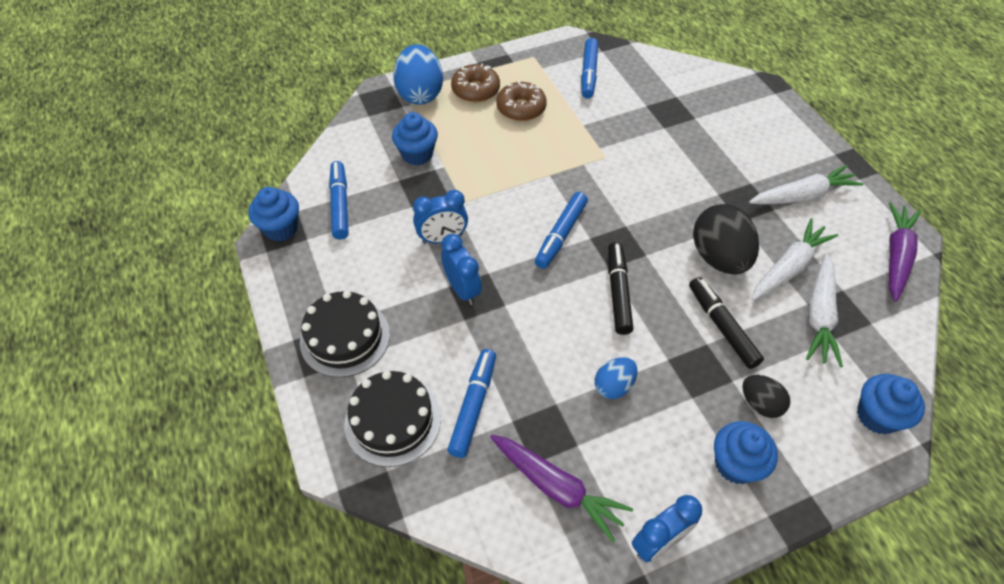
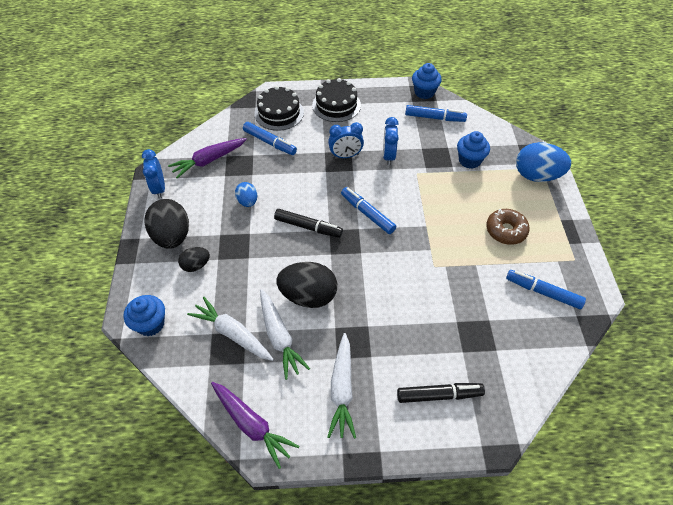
camera: 110 degrees right, 0 degrees up
(475, 90) = (535, 209): brown donut -> none
(722, 326) = (255, 271): black marker -> black marker (439, 395)
(735, 464) = (172, 236): blue cupcake -> black egg

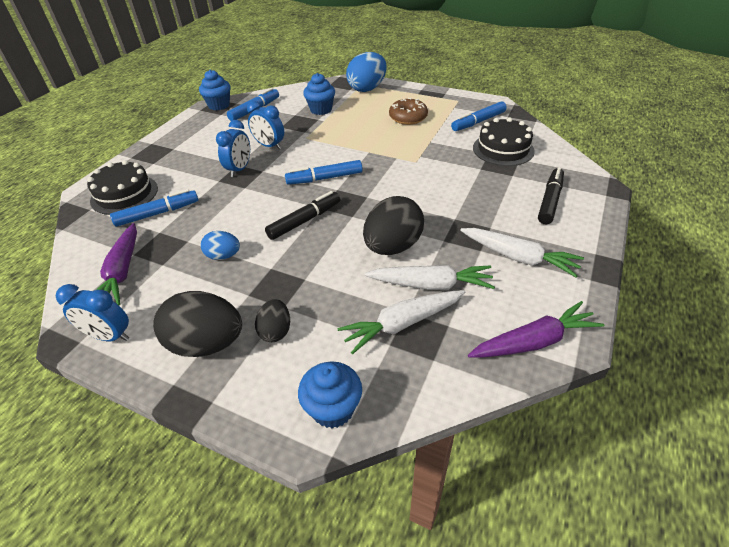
camera: 60 degrees left, 10 degrees down
(336, 105) = (167, 155): black cake -> black cake (503, 149)

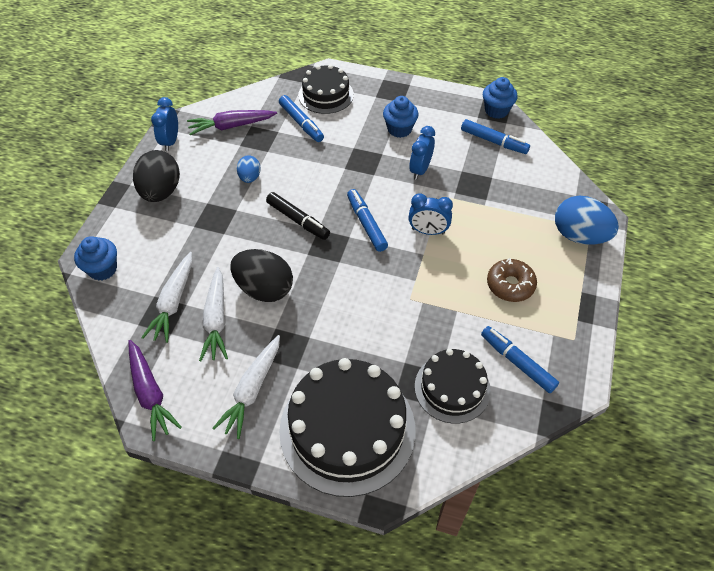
camera: 80 degrees right, 10 degrees up
(239, 169) = (373, 157): blue clock -> blue clock (428, 231)
(276, 331) = (170, 226): black egg -> none
(321, 110) = (509, 198): blue cupcake -> blue cupcake (399, 129)
(402, 324) = (173, 302): white carrot -> white carrot turned 135 degrees counterclockwise
(550, 201) = (347, 429): black marker -> black cake

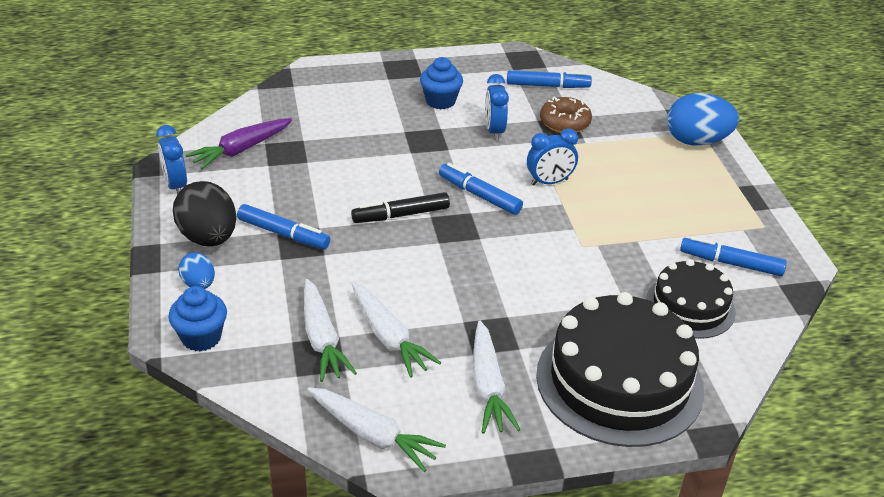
camera: 30 degrees left, 15 degrees down
(150, 393) = (373, 435): purple carrot -> white carrot
(250, 177) = (308, 192): blue egg -> blue egg (199, 284)
(264, 289) = (418, 290): black egg -> none
(298, 220) = (401, 215): black marker -> black marker turned 150 degrees clockwise
(301, 123) = (324, 125): blue marker -> blue marker (283, 234)
(326, 95) = (329, 91): black cake -> none
(496, 110) = (527, 59): blue cupcake -> none
(510, 285) = (669, 202): brown donut -> brown donut (565, 123)

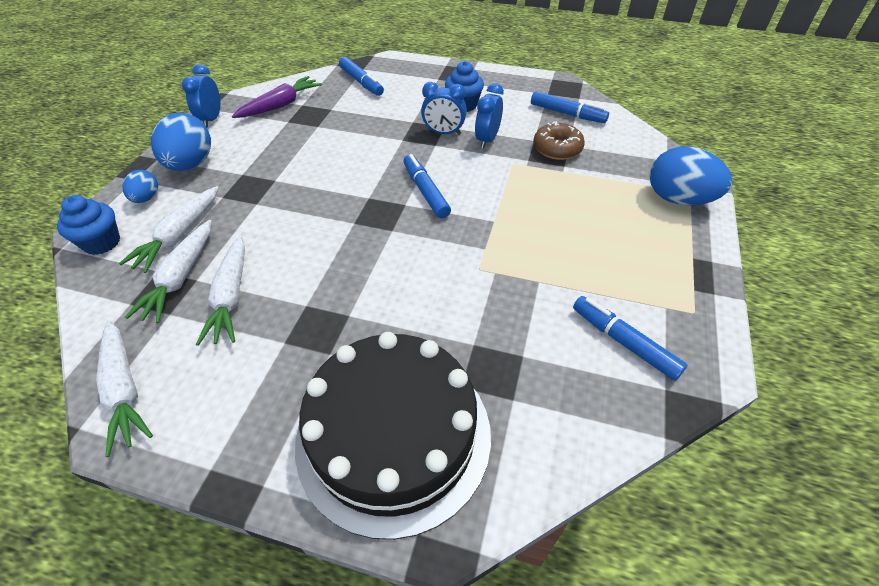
camera: 30 degrees right, 10 degrees up
(208, 238) = (191, 164): black egg -> blue egg
(241, 150) = (280, 105): purple carrot -> purple carrot turned 150 degrees clockwise
(283, 234) = (244, 177): blue marker -> blue marker (361, 82)
(401, 215) = (345, 189): black marker -> none
(488, 386) = (265, 383): white carrot -> white carrot (179, 235)
(549, 182) = (498, 197): blue clock -> blue clock (443, 133)
(690, 307) = (539, 376): black cake -> none

